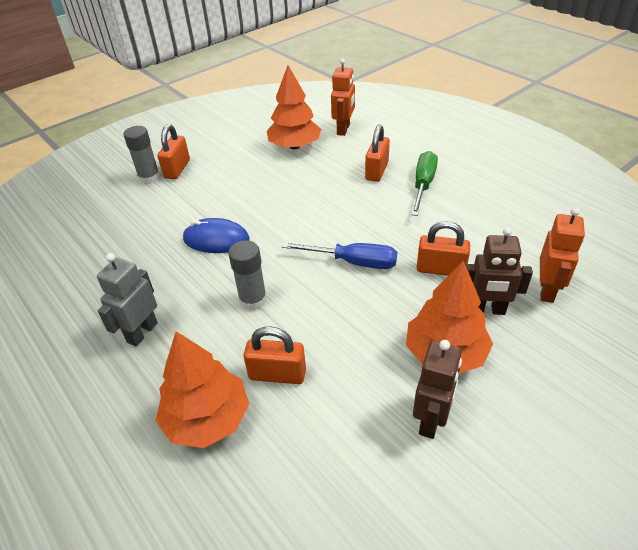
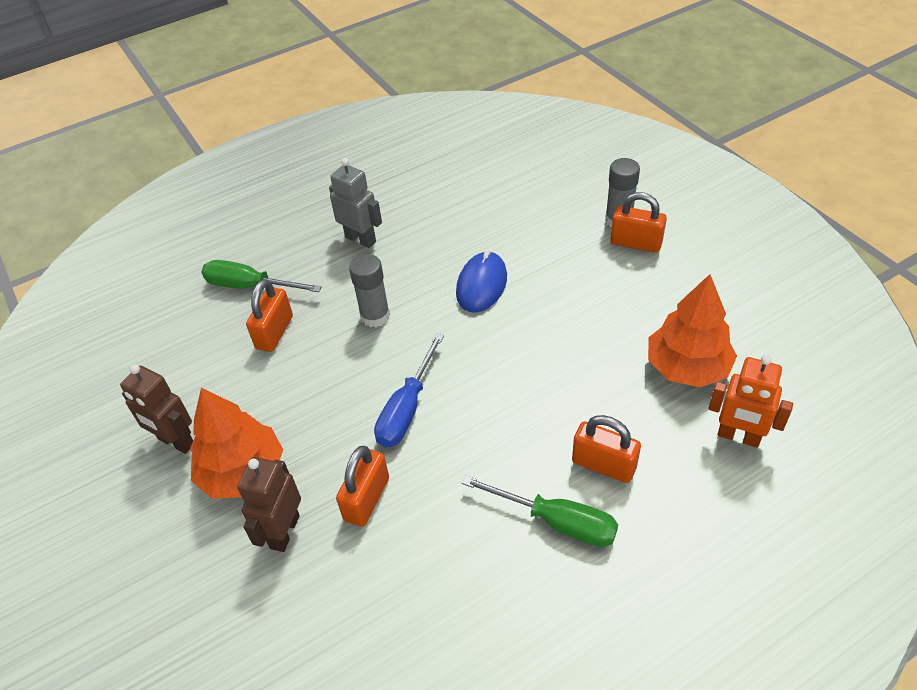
camera: 100 degrees right, 5 degrees up
(207, 419) = (250, 286): orange tree -> green screwdriver
(547, 290) = (290, 615): orange robot -> none

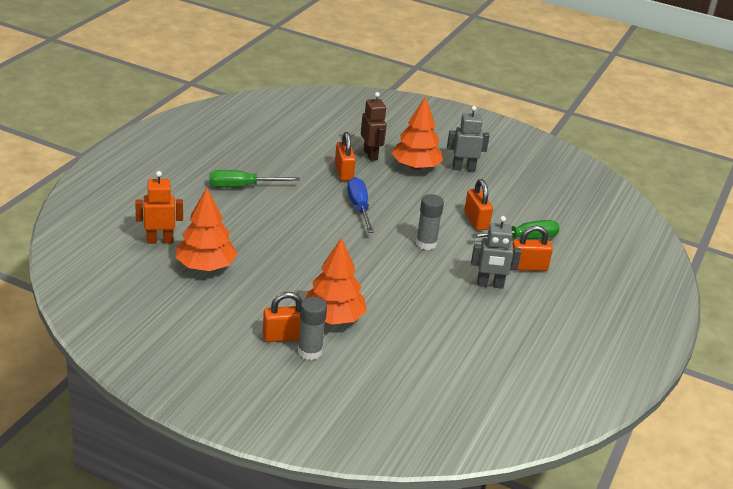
camera: 140 degrees right, 15 degrees down
(176, 442) = (463, 168): brown robot -> grey robot
(481, 285) = (375, 278): blue mouse -> none
(568, 249) = (333, 318): none -> orange tree
(603, 465) = (231, 211): orange padlock -> orange padlock (528, 267)

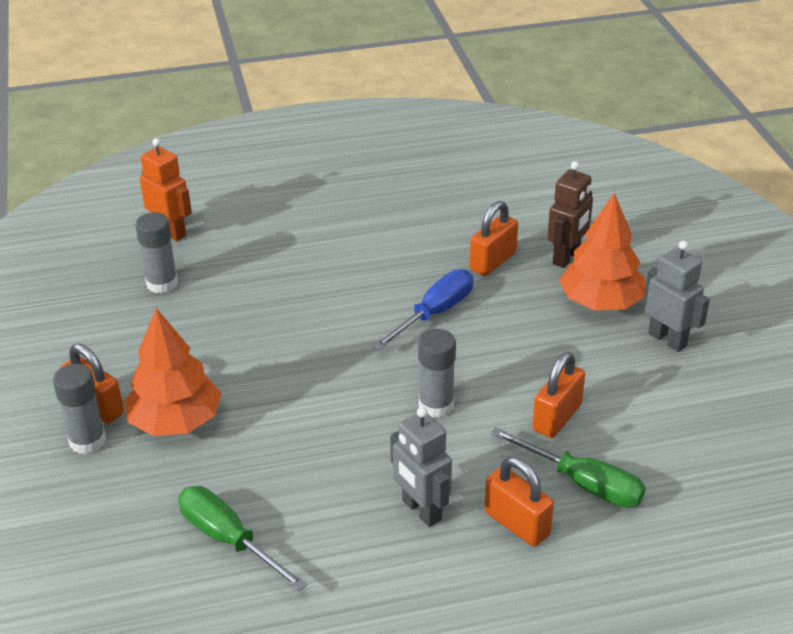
camera: 55 degrees right, 5 degrees up
(205, 266) = (162, 283): orange tree -> grey glue stick
(242, 186) = (349, 218): green screwdriver -> green screwdriver (228, 539)

